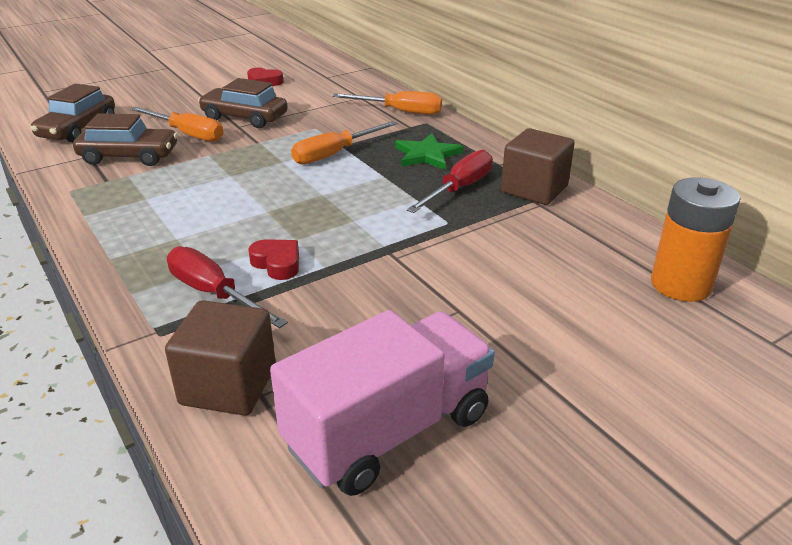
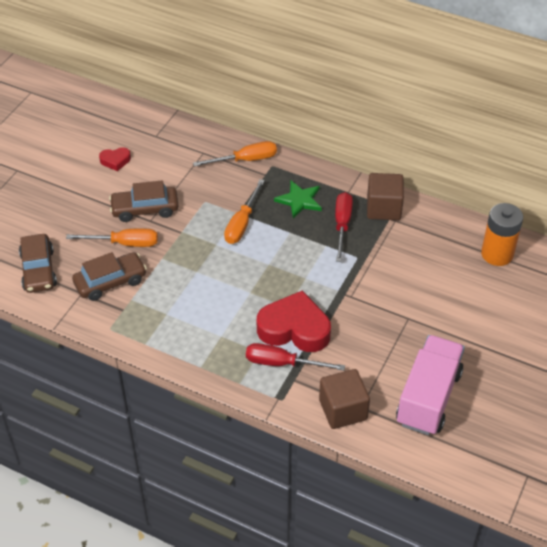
camera: 30 degrees left, 15 degrees up
(277, 263) = (294, 328): red heart -> red heart, size x2.11

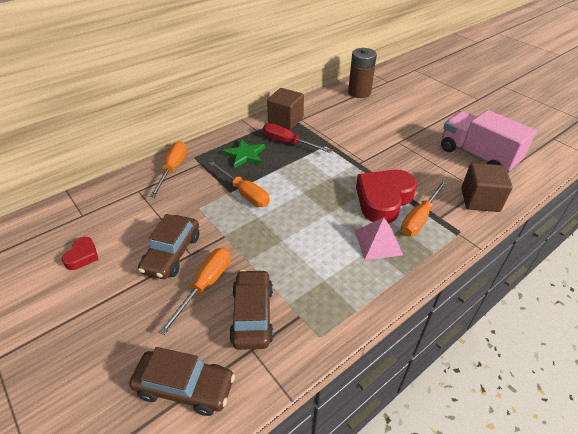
camera: 65 degrees left, 5 degrees down
(231, 339) = (378, 242): none -> pink pyramid
(282, 363) = (419, 218): red screwdriver -> orange screwdriver
(497, 254) = (359, 92): orange battery -> brown battery

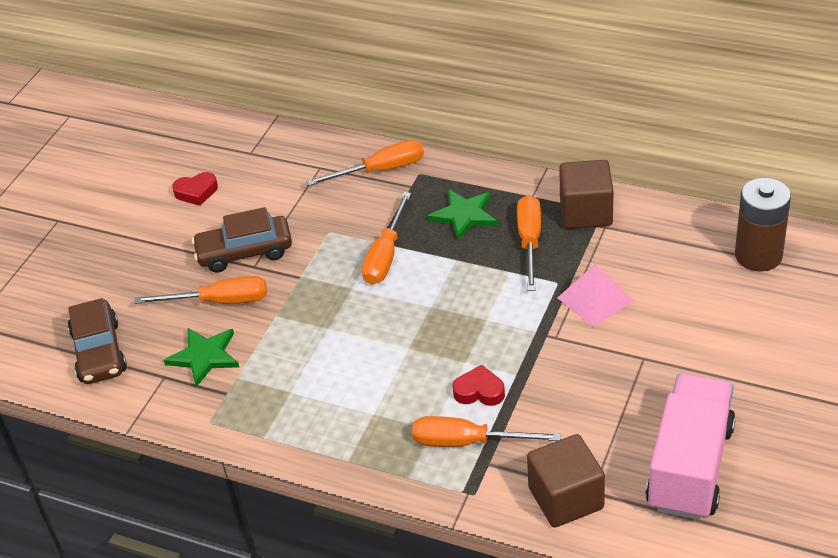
camera: 65 degrees right, 0 degrees up
(252, 315) = (204, 356): brown car -> green star
(288, 143) = (529, 241): red screwdriver -> orange screwdriver
(378, 242) = (388, 416): pink pyramid -> pink pyramid (595, 299)
(383, 200) = (479, 391): red heart -> red heart, size x0.47

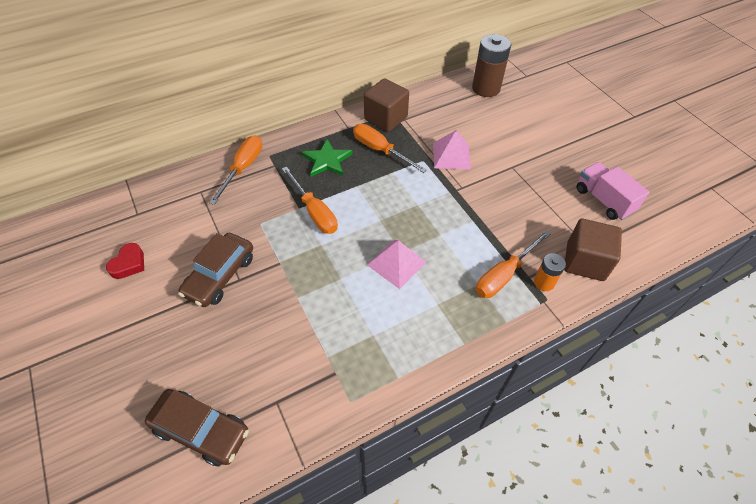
camera: 55 degrees left, 10 degrees up
(204, 356) = (286, 363): green star -> none
(220, 301) = (247, 319): orange screwdriver -> none
(390, 354) = (396, 263): none -> pink pyramid
(479, 391) = (469, 244): red heart -> none
(494, 479) = (544, 282): none -> orange battery
(690, 467) = (603, 200): pink truck -> pink truck, size x0.65

